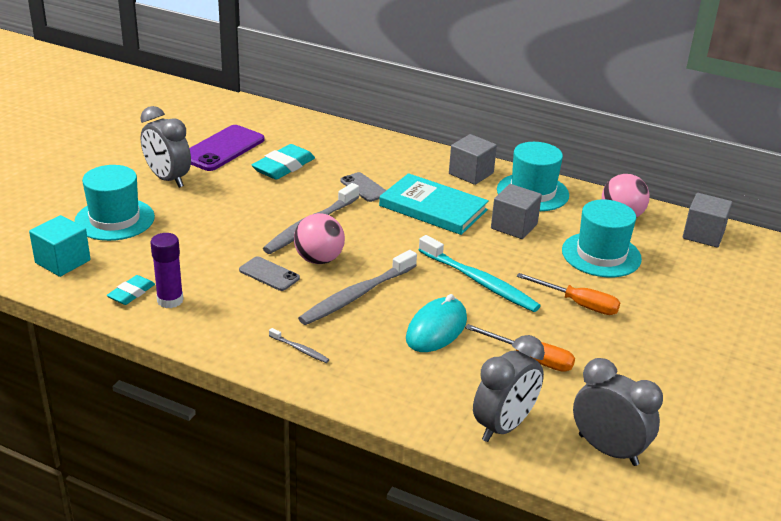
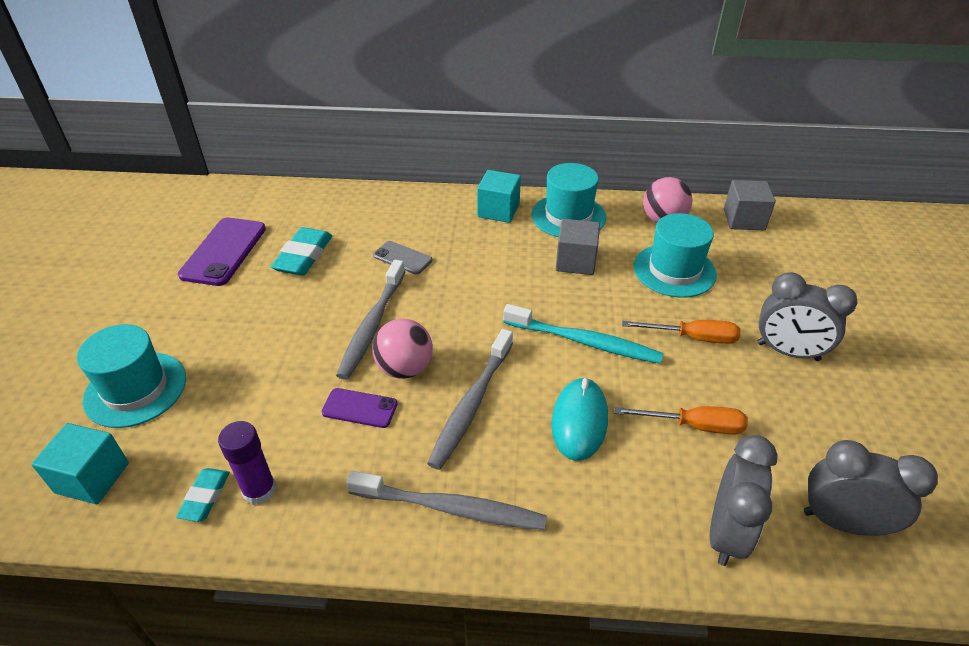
camera: 20 degrees left, 10 degrees up
(168, 179) = (177, 311): grey clock -> grey clock (788, 352)
(269, 274) = (360, 408): grey phone -> purple phone
(299, 349) = (450, 508): grey toothbrush -> grey toothbrush, size x2.26
(433, 208) = (486, 263): turquoise book -> none
(471, 173) = (498, 210): grey cube -> turquoise cube

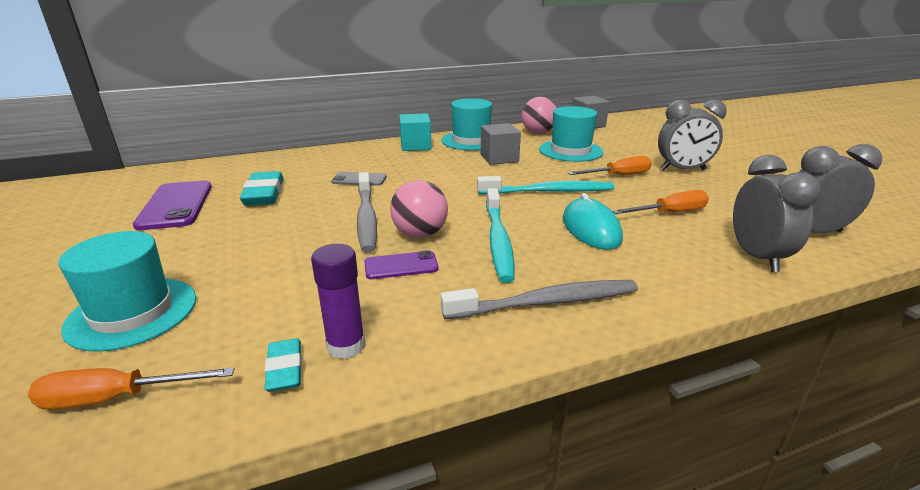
camera: 25 degrees left, 15 degrees down
(92, 478) = (116, 398): turquoise cube -> orange screwdriver
(472, 404) = (498, 240): grey toothbrush -> turquoise toothbrush

